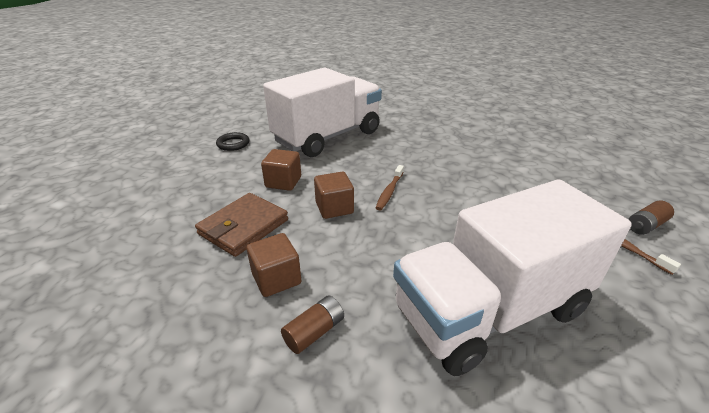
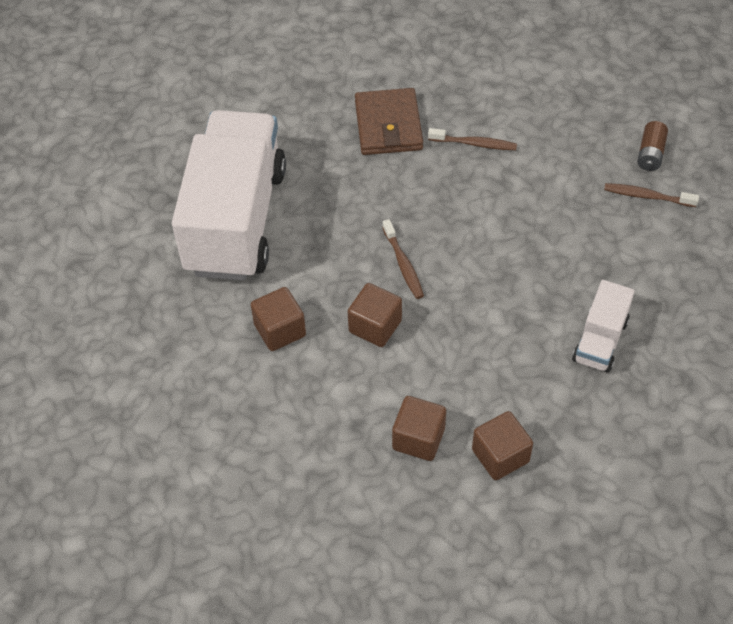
camera: 40 degrees left, 20 degrees up
(233, 144) = (133, 315): black ring -> none
(243, 227) = (318, 414): brown wallet -> brown wallet (388, 125)
(314, 332) = (500, 456): brown battery -> brown cube
(490, 311) = (600, 341): white truck -> white truck, size x0.45
(501, 166) = (474, 144): none -> brown toothbrush

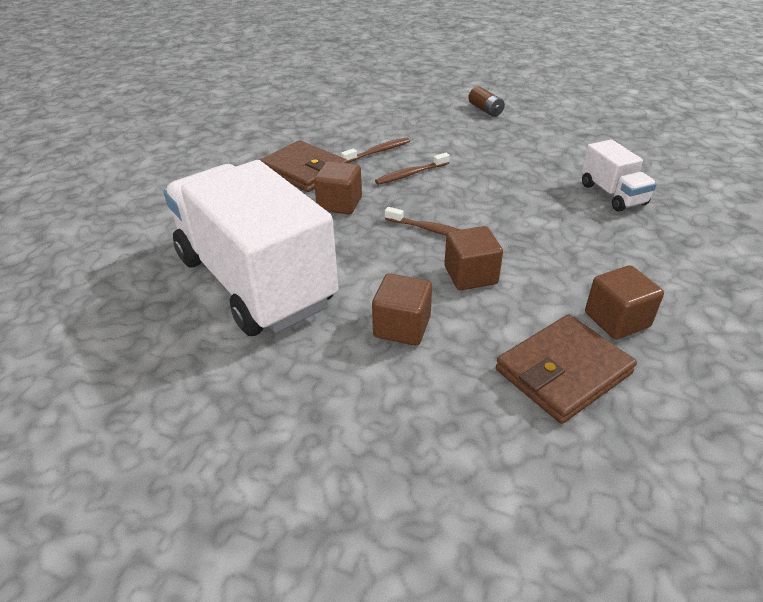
camera: 45 degrees left, 15 degrees down
(330, 440) = (563, 371): none -> brown wallet
(500, 456) = (678, 289): brown cube -> brown cube (339, 204)
(647, 196) = (515, 125): brown toothbrush -> brown toothbrush (410, 174)

